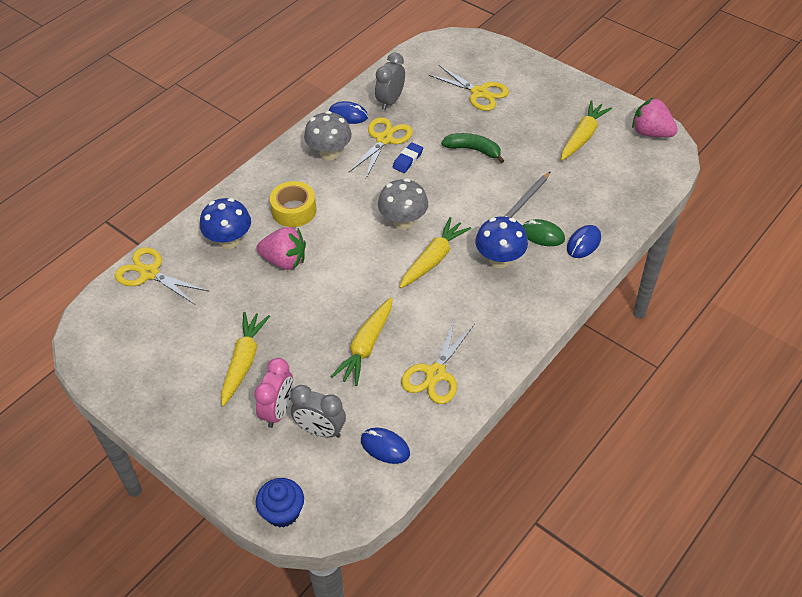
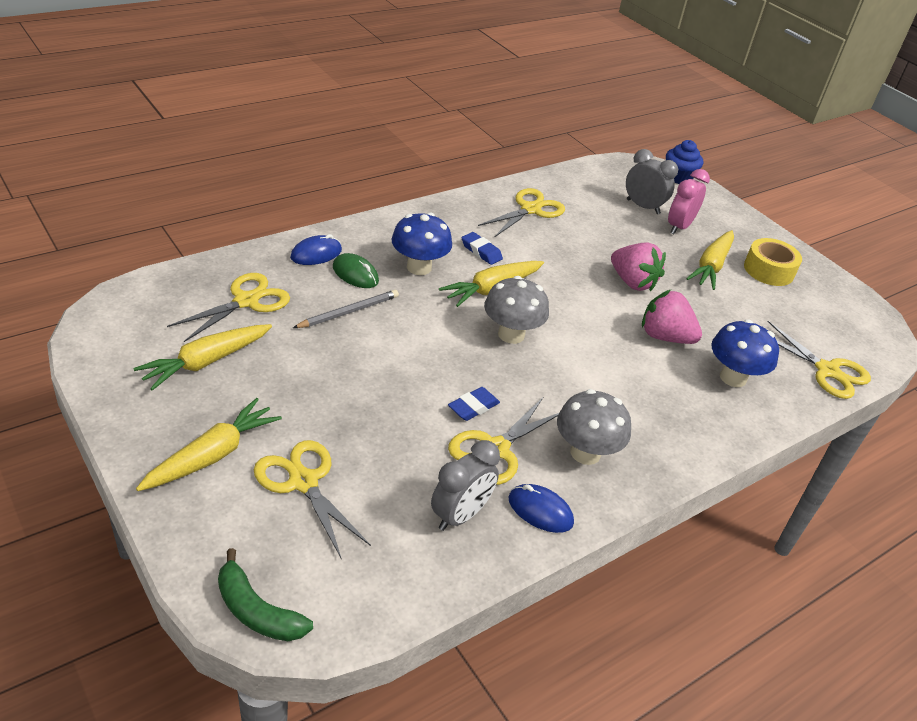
camera: 170 degrees left, 10 degrees down
(294, 210) = (648, 388): yellow tape -> yellow tape (768, 270)
(366, 346) = (589, 243): yellow carrot -> yellow carrot (212, 455)
(385, 447) = (590, 184): blue mouse -> none
(458, 297) = (481, 251): none -> blue eraser
(473, 150) = (373, 392): green banana -> green banana (257, 611)
(596, 185) = (246, 301): none -> yellow scissors
(651, 133) = (108, 337): pink strawberry -> pink strawberry (632, 282)

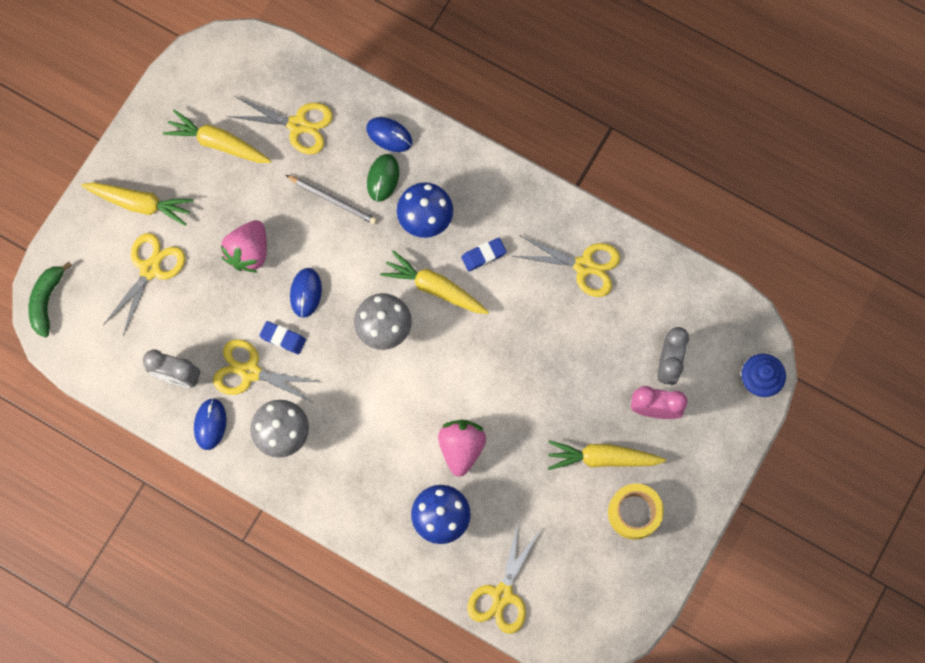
camera: 70 degrees right, 35 degrees up
(434, 370) = (306, 293): none -> blue mouse
(481, 251) = (483, 255): blue eraser -> blue eraser turned 45 degrees clockwise
(632, 282) = (525, 396): pink strawberry -> pink strawberry (249, 252)

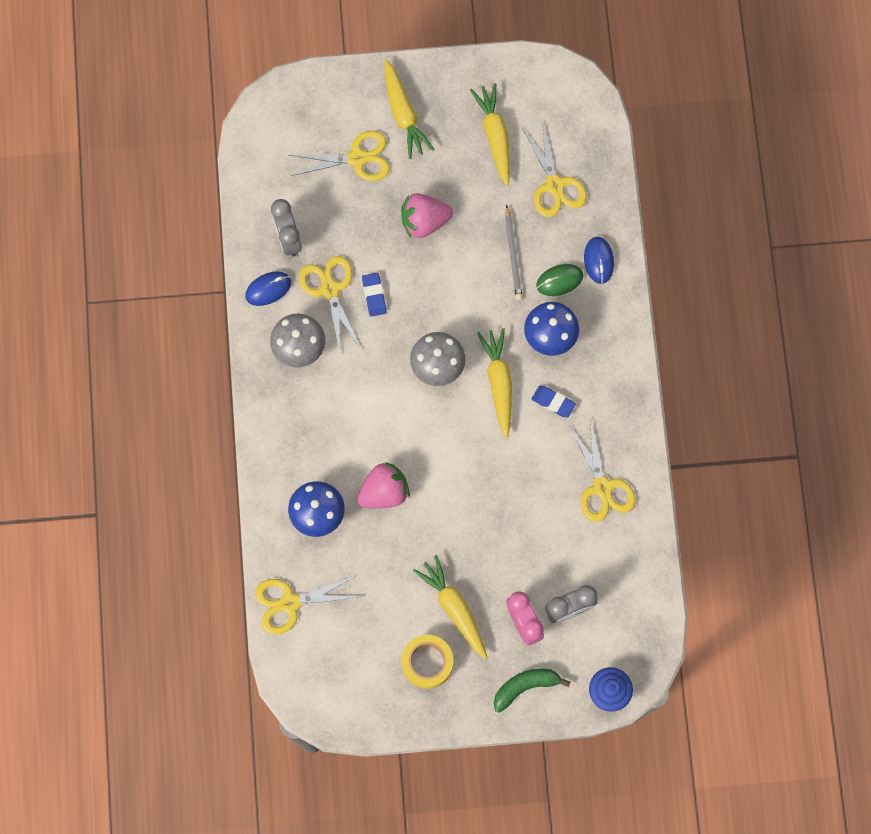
camera: 55 degrees right, 0 degrees up
(47, 301) = (278, 101): green banana -> green banana (525, 686)
(306, 293) = (423, 287): blue mouse -> none

